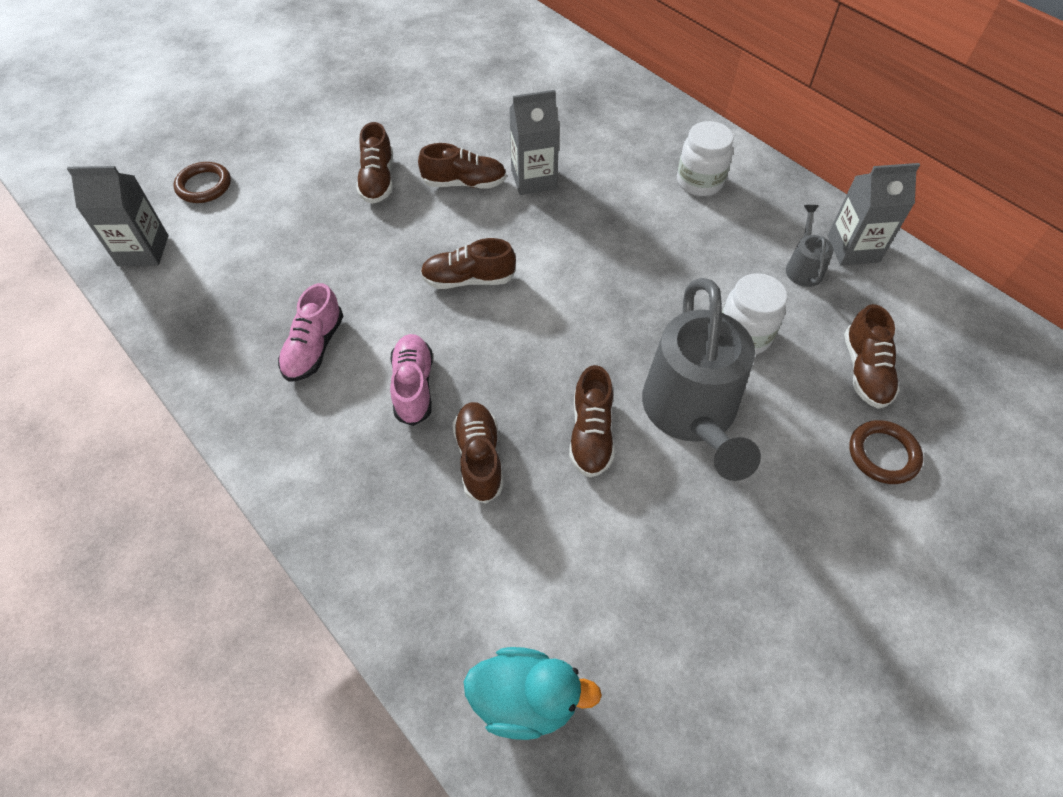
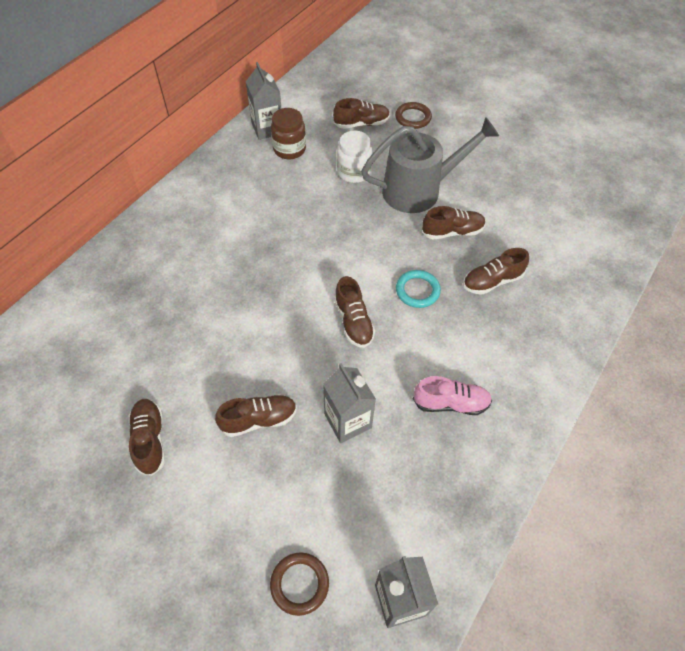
camera: 105 degrees left, 0 degrees up
(413, 386) = (457, 329): pink shoe -> none
(464, 183) = (249, 351): brown shoe -> brown shoe (150, 440)
(493, 358) = (417, 291): none -> turquoise ring
(525, 699) = (607, 233): turquoise duck -> none
(533, 179) = (235, 303): grey carton -> grey carton (348, 421)
(699, 182) = (219, 204): white jar -> none
(803, 267) = (289, 149): grey watering can -> brown jar

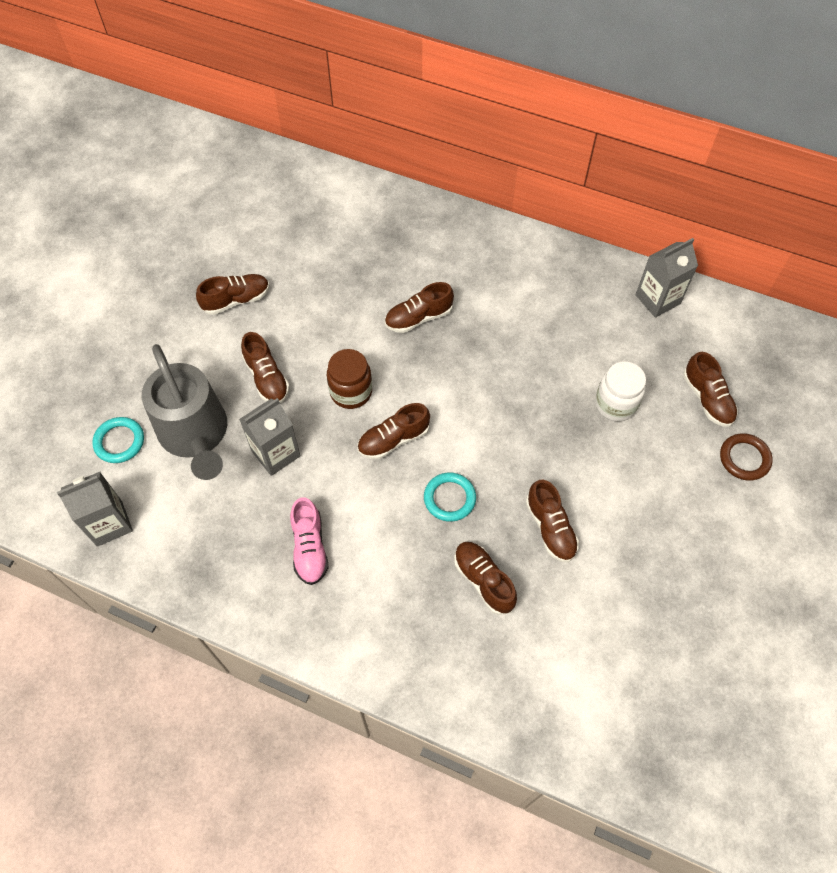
camera: 80 degrees right, 5 degrees up
(230, 282) = (418, 318): none -> brown shoe
(289, 149) = (630, 329): brown jar -> brown jar (351, 392)
(299, 584) = (119, 442): brown ring -> turquoise ring
(419, 190) = (610, 482): grey watering can -> grey watering can (196, 435)

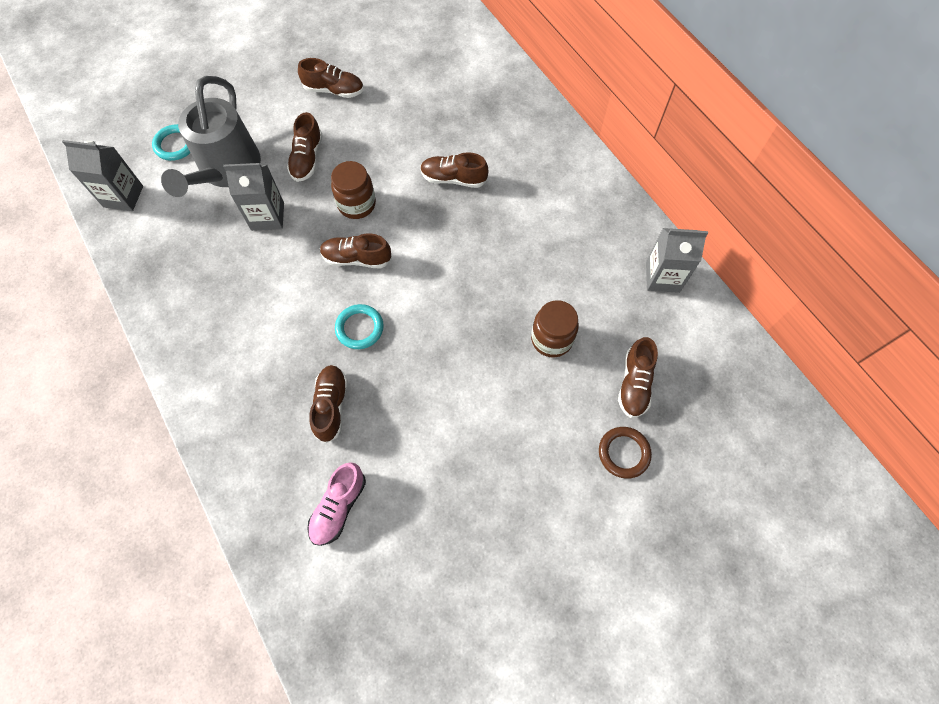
camera: 35 degrees right, 5 degrees up
(309, 548) = (233, 298): pink shoe -> pink shoe (338, 507)
(550, 528) = (415, 401): brown shoe -> none
(615, 404) = (551, 339): white jar -> brown jar

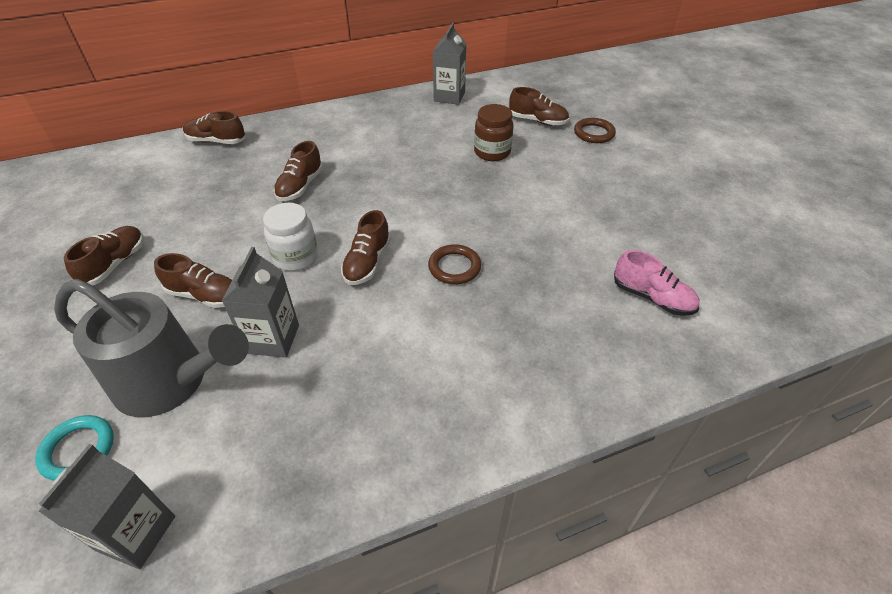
camera: 80 degrees left, 20 degrees down
(331, 406) = (542, 296): brown shoe -> brown shoe (216, 141)
(357, 204) = (296, 257): brown jar -> white jar
(359, 328) = (454, 267): turquoise ring -> brown ring

